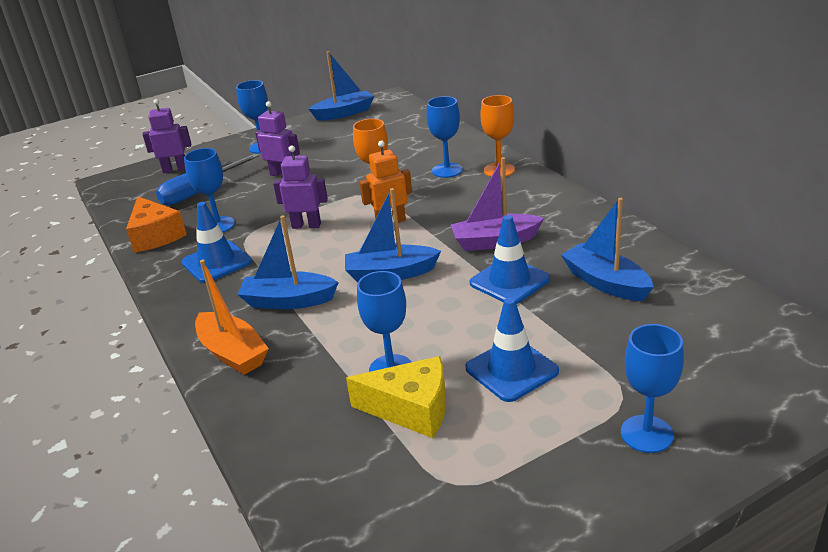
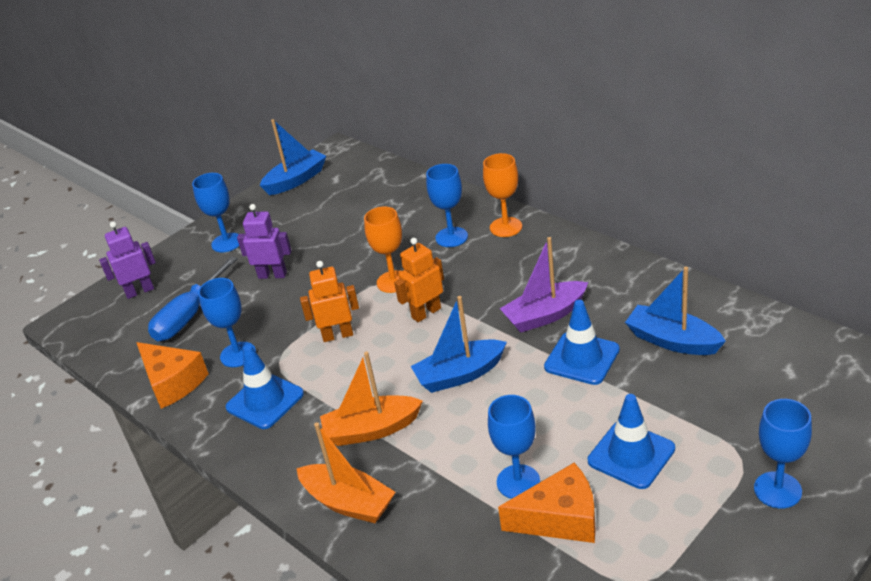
camera: 15 degrees left, 5 degrees up
(288, 301) = (371, 430): blue boat -> orange boat
(306, 225) = (337, 335): purple robot -> orange robot
(411, 409) = (560, 518): yellow cheese -> orange cheese

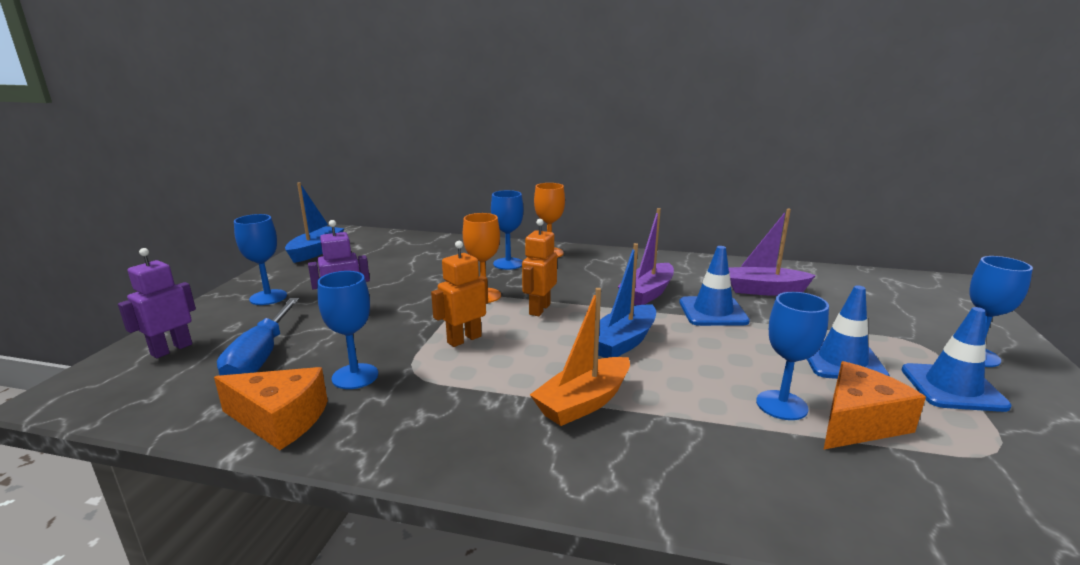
camera: 35 degrees left, 15 degrees down
(265, 401) = (428, 408): blue traffic cone -> blue traffic cone (952, 388)
(348, 502) = (633, 476): orange boat -> none
(672, 341) = (764, 290): blue boat -> purple boat

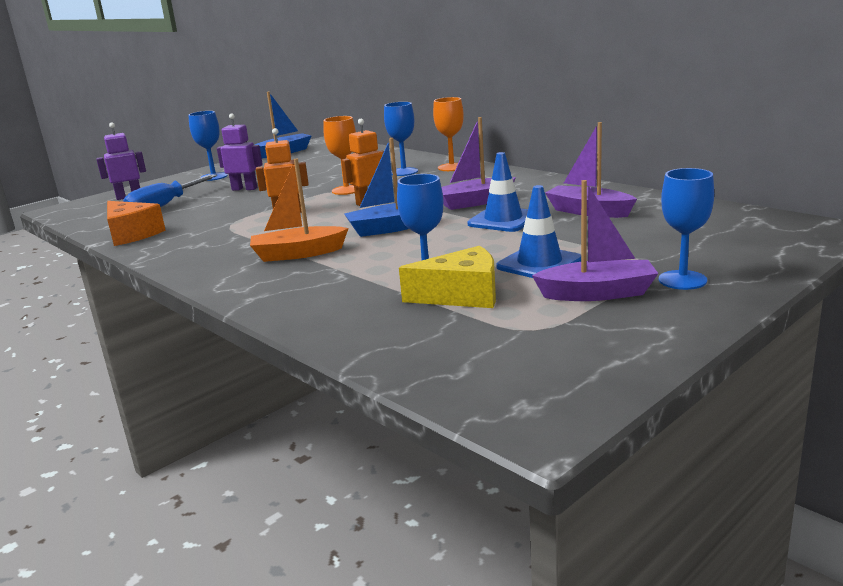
camera: 35 degrees right, 0 degrees up
(355, 376) = (196, 222): blue goblet -> none
(858, 422) = (462, 295): orange cheese -> yellow cheese
(952, 388) = (597, 293): blue traffic cone -> purple boat

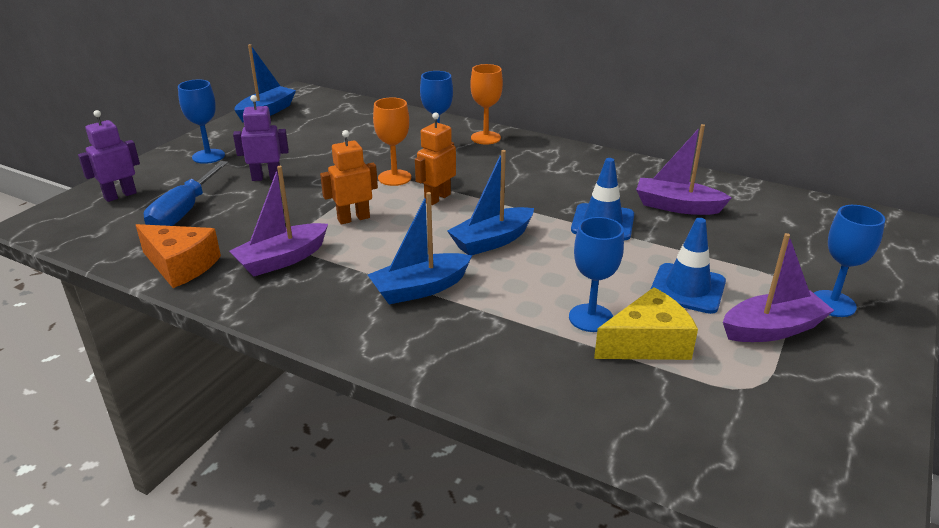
camera: 20 degrees left, 10 degrees up
(298, 254) = (420, 288): orange boat -> blue boat
(475, 202) = (552, 195): purple boat -> purple boat (282, 259)

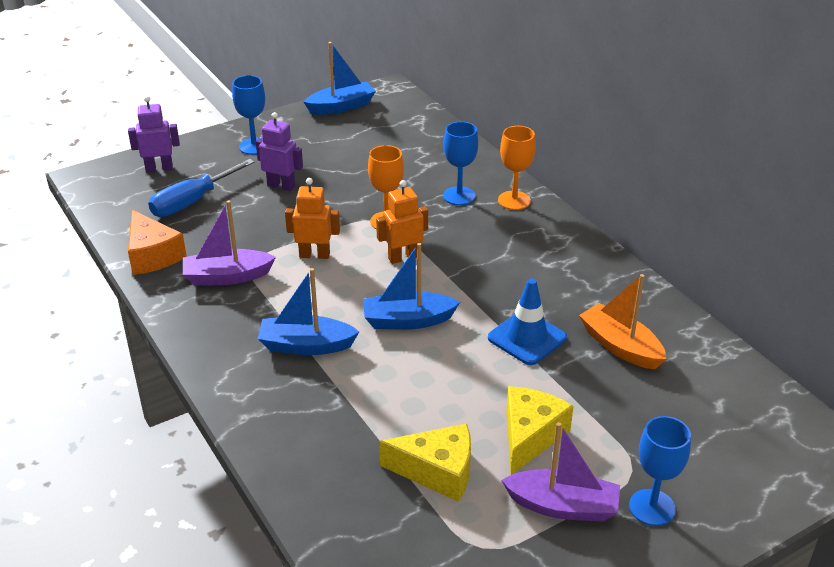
camera: 30 degrees right, 5 degrees up
(591, 318) = (415, 429): blue goblet -> none
(677, 206) = (620, 346): purple boat -> orange boat
(687, 289) = (530, 436): blue traffic cone -> yellow cheese

